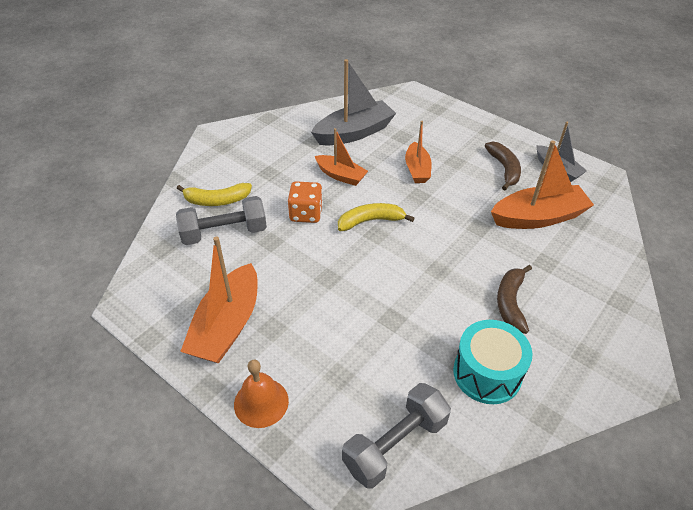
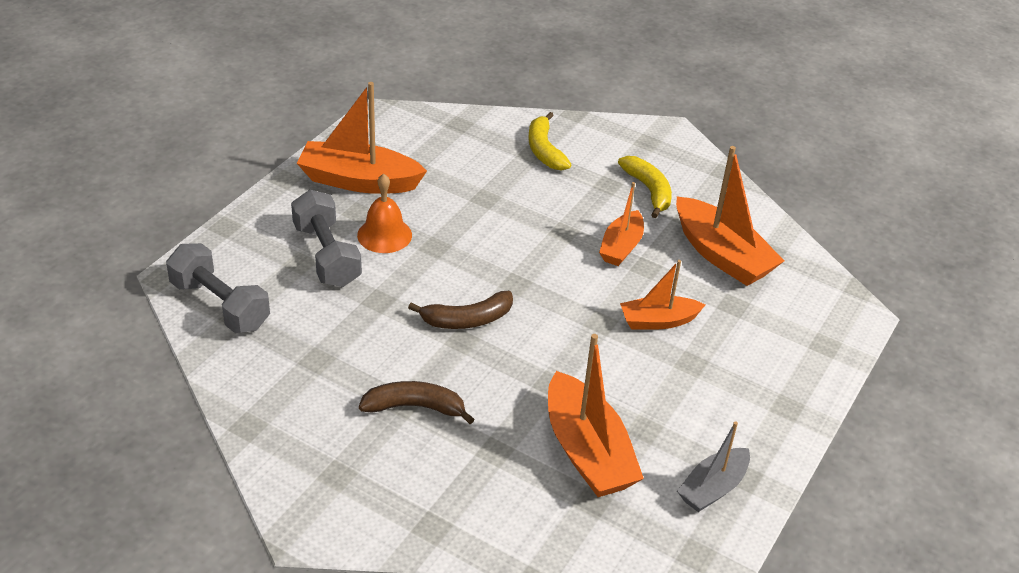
camera: 80 degrees right, 5 degrees down
(224, 233) = (491, 162): grey dumbbell -> grey dumbbell (327, 255)
(261, 402) = (268, 213): orange bell -> orange bell (384, 235)
(306, 214) = (538, 221): orange dice -> none
(354, 133) = (721, 255): grey boat -> orange boat
(370, 221) = (538, 278): yellow banana -> yellow banana (648, 190)
(487, 373) = (306, 378): turquoise drum -> none
(504, 169) = (692, 420): brown banana -> brown banana (467, 319)

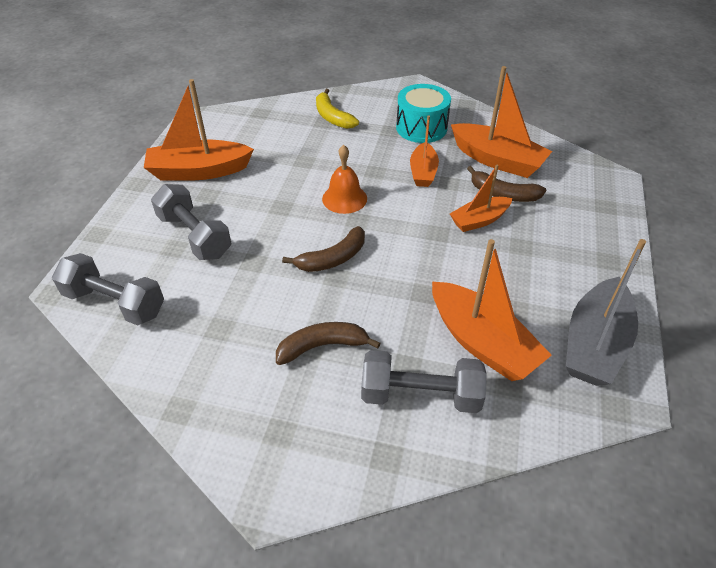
camera: 15 degrees left, 5 degrees up
(384, 235) = (236, 208): orange bell -> orange bell (344, 198)
(494, 482) = (420, 395): none -> grey dumbbell
(648, 190) = (421, 128): yellow banana -> turquoise drum
(705, 298) = (503, 194): none -> brown banana
(712, 488) = (594, 344): grey boat -> grey boat, size x1.65

